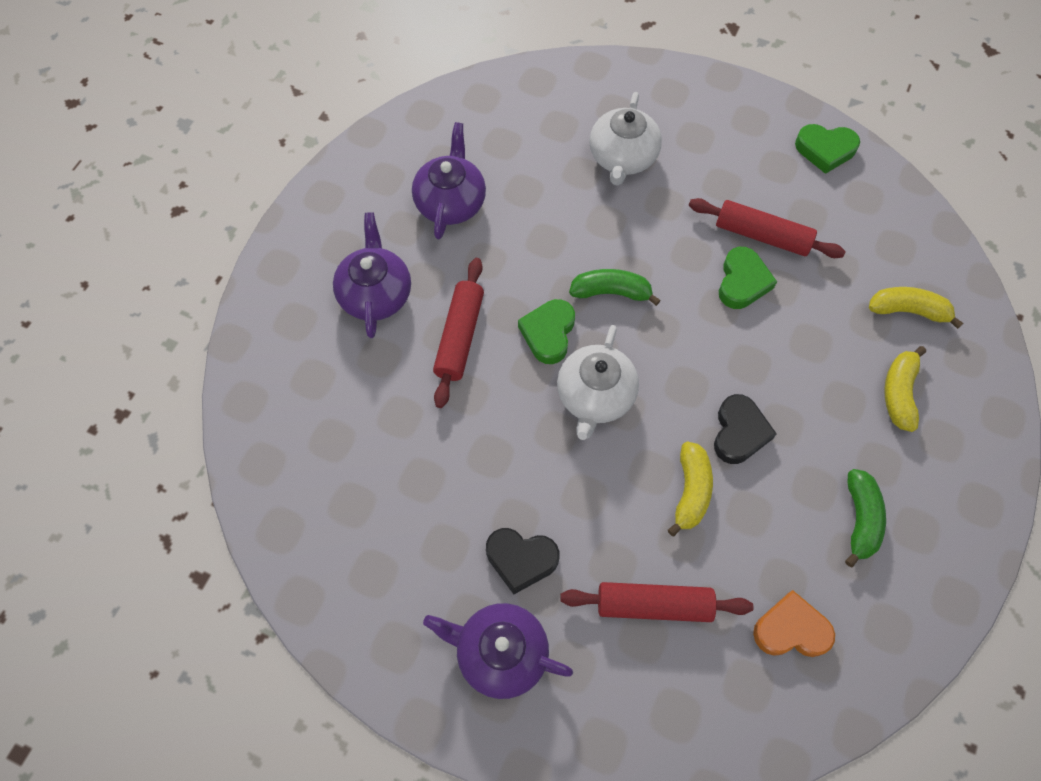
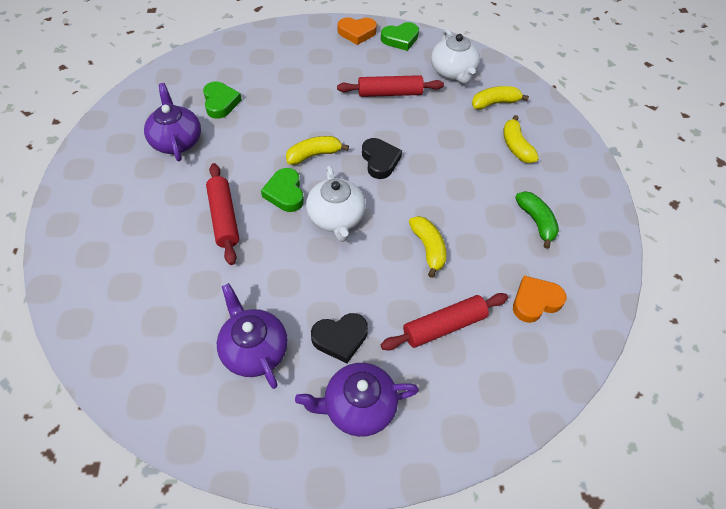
camera: 30 degrees left, 10 degrees down
(375, 294) = (148, 214): purple teapot -> purple teapot (254, 349)
(611, 292) = (314, 155): green banana -> yellow banana
(622, 158) = (280, 80): white teapot -> white teapot (453, 72)
(739, 432) = (438, 203): black heart -> black heart (380, 161)
(742, 282) = (392, 121): green heart -> green heart (220, 103)
(766, 117) = (357, 33): none -> orange heart

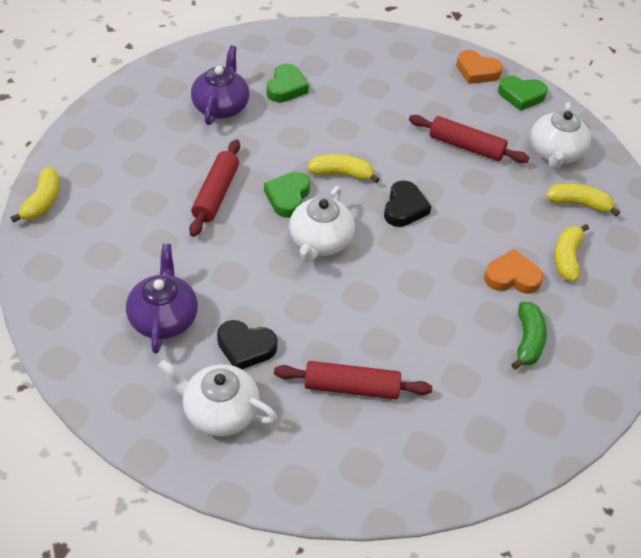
camera: 30 degrees right, 5 degrees down
(358, 406) = (219, 411): purple teapot -> white teapot
(428, 248) = (390, 311): yellow banana -> yellow banana (42, 202)
(535, 301) = (463, 413): orange heart -> orange heart (512, 277)

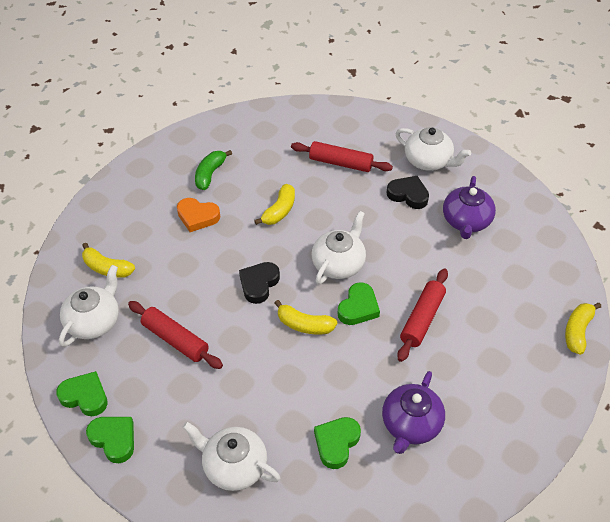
camera: 165 degrees left, 0 degrees up
(369, 65) = (234, 466): none -> white teapot
(477, 71) = (114, 439): orange heart -> green heart
(566, 258) = (146, 225): yellow banana -> yellow banana (279, 211)

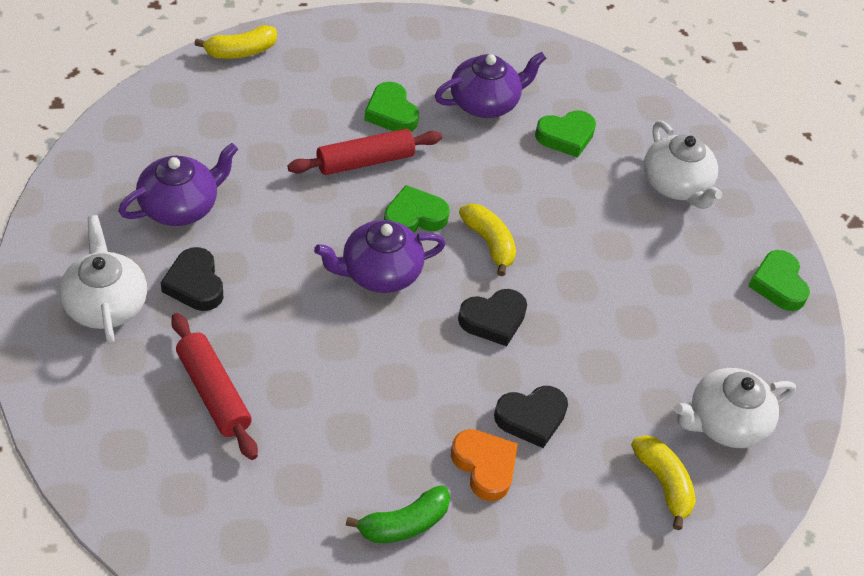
camera: 145 degrees left, 0 degrees up
(85, 396) = (785, 345): green heart -> green heart (391, 113)
(175, 340) = (643, 331): red rolling pin -> none
(195, 251) = (531, 418): none -> black heart
(279, 211) = (372, 389): yellow banana -> none
(339, 264) = (379, 273): white teapot -> purple teapot

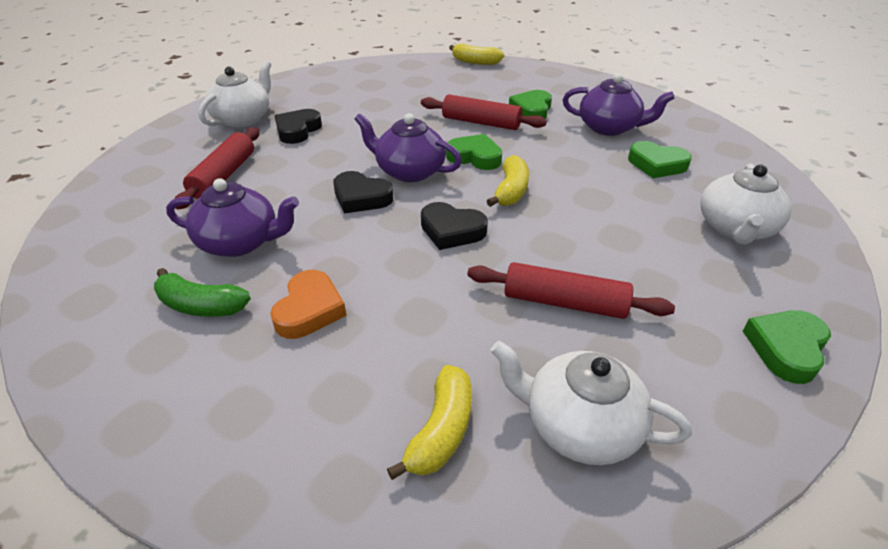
camera: 50 degrees right, 10 degrees down
(180, 206) = (344, 101): purple teapot -> purple teapot (240, 242)
(531, 418) = (392, 303): black heart -> black heart (361, 197)
(635, 336) = (564, 302): none -> red rolling pin

